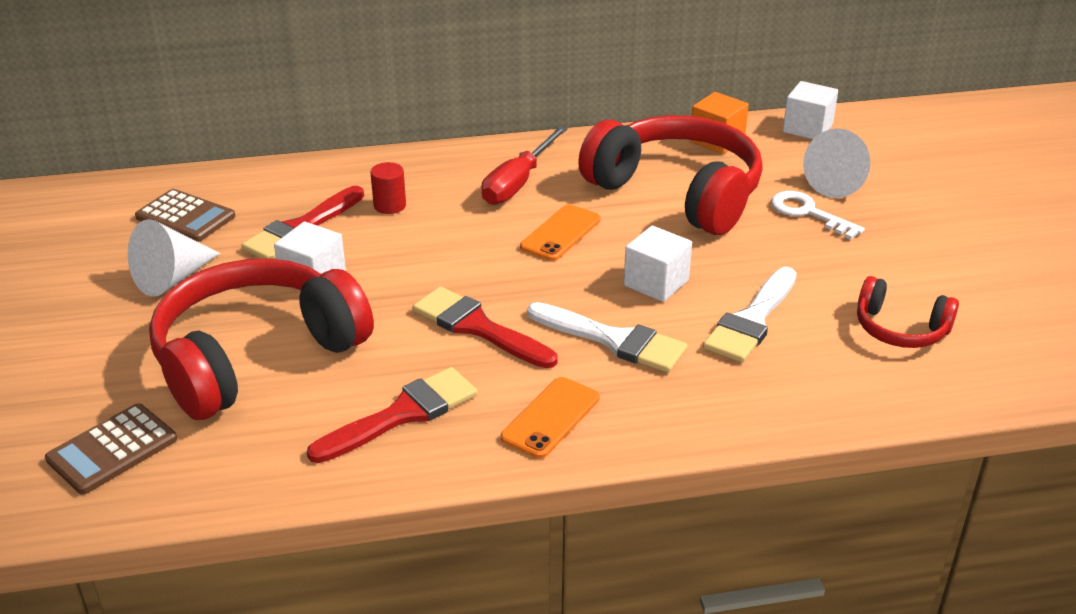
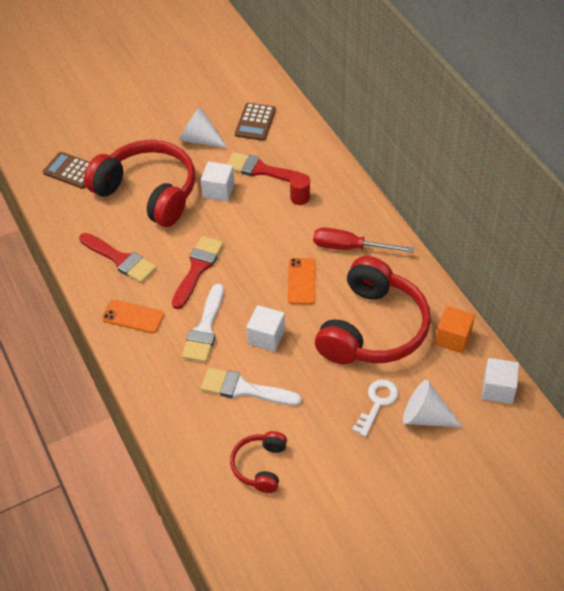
camera: 75 degrees right, 15 degrees up
(560, 233) = (301, 281): orange phone -> orange phone turned 75 degrees clockwise

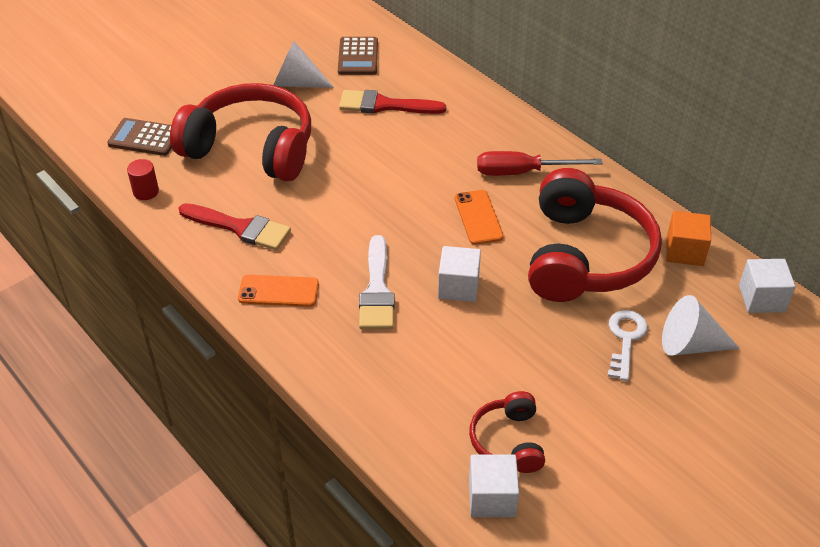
camera: 15 degrees left, 5 degrees down
(197, 268) = (343, 223): red brush -> none
(218, 190) = (339, 134): white cube -> white cube (492, 498)
(244, 389) = (453, 352): white brush -> none
(300, 198) = (441, 128): red cylinder -> red cylinder (146, 192)

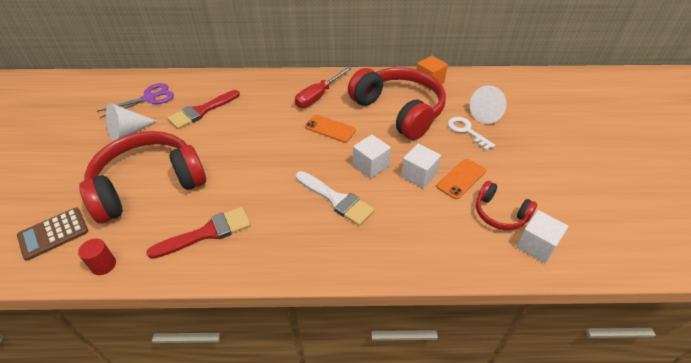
camera: 50 degrees left, 0 degrees up
(278, 291) = (285, 246): orange phone -> orange phone (461, 178)
(358, 57) = (149, 98): brown calculator -> purple scissors
(761, 298) = (480, 79): white cube -> white cube (419, 175)

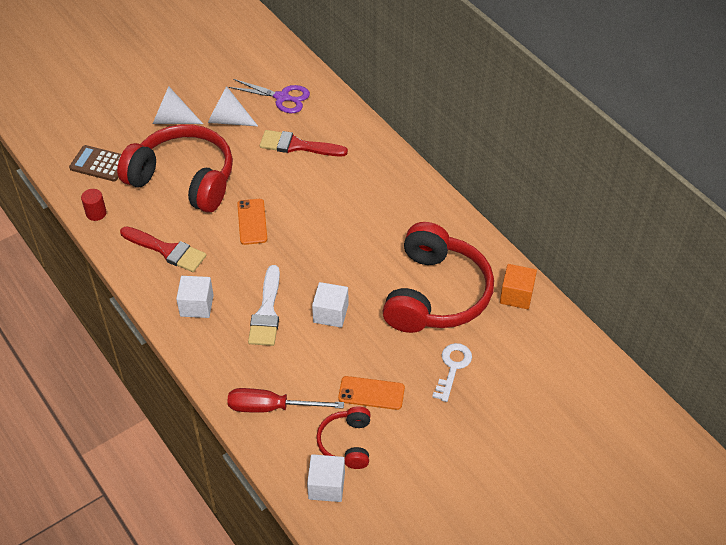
camera: 55 degrees right, 5 degrees up
(318, 96) = (399, 215): red screwdriver -> red screwdriver (271, 407)
(330, 128) = (357, 254): orange phone -> orange phone (252, 222)
(419, 175) = (348, 357): white cube -> white cube (196, 305)
(488, 114) = (502, 375): white cone -> white cone (172, 119)

